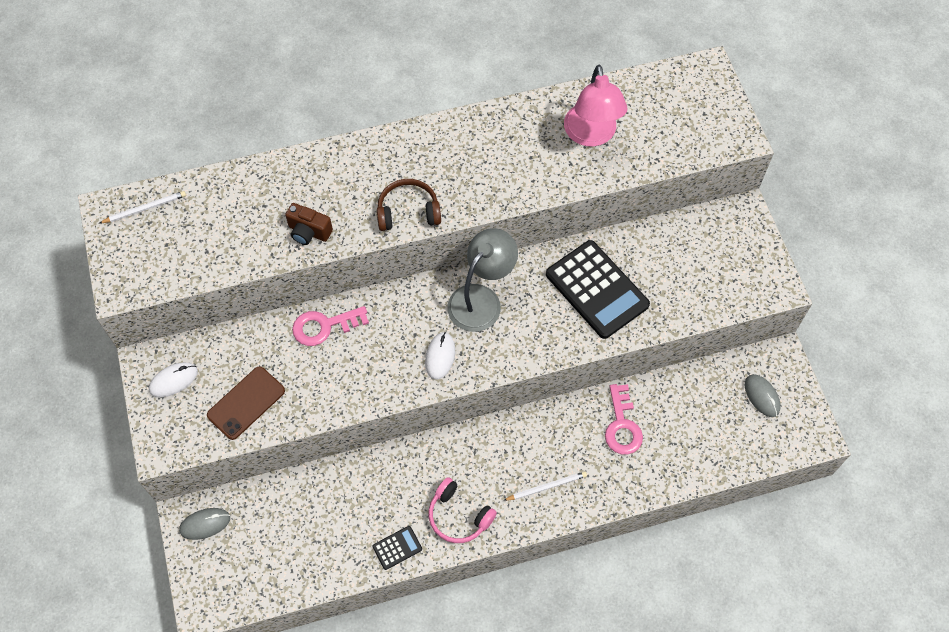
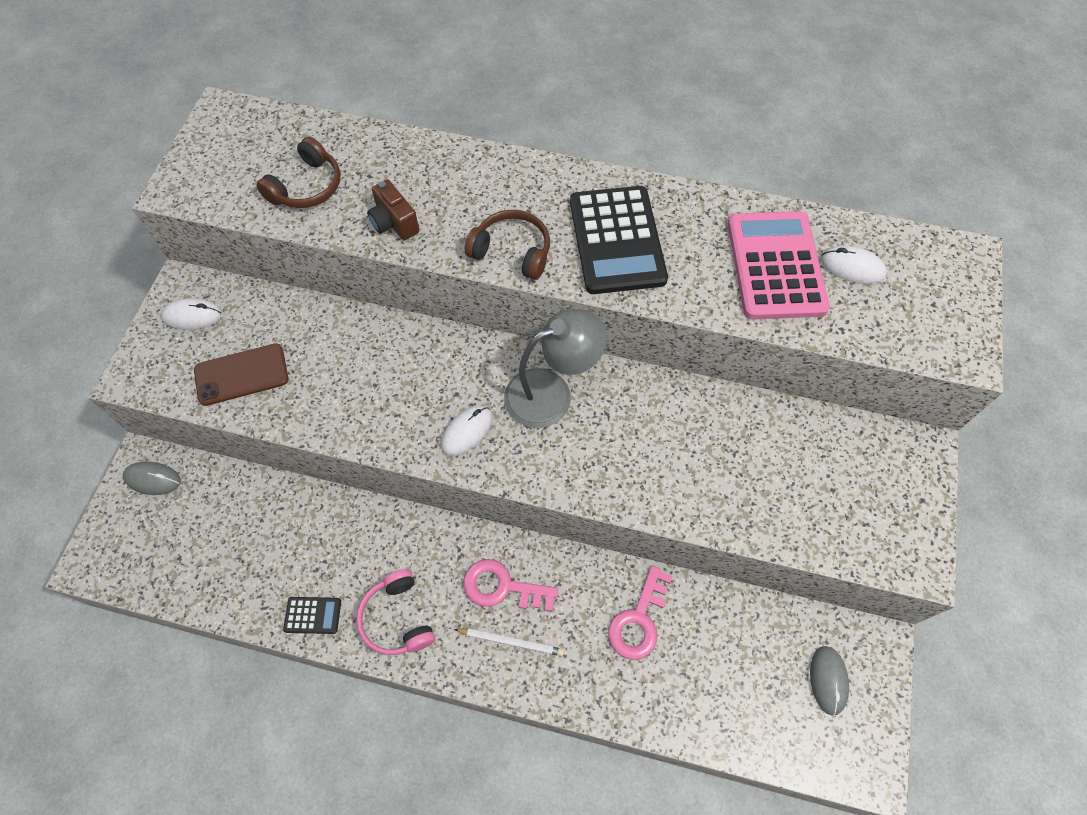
camera: 30 degrees right, 0 degrees up
(145, 209) = (255, 126): white pencil -> none
(222, 236) = (307, 186): none -> brown headphones
(324, 326) = (371, 337): pink key -> pink key (502, 587)
(591, 135) = (775, 266): pink lamp -> pink calculator
(596, 290) = (688, 449): black calculator -> black calculator (617, 240)
(640, 112) = (852, 267): none -> white mouse

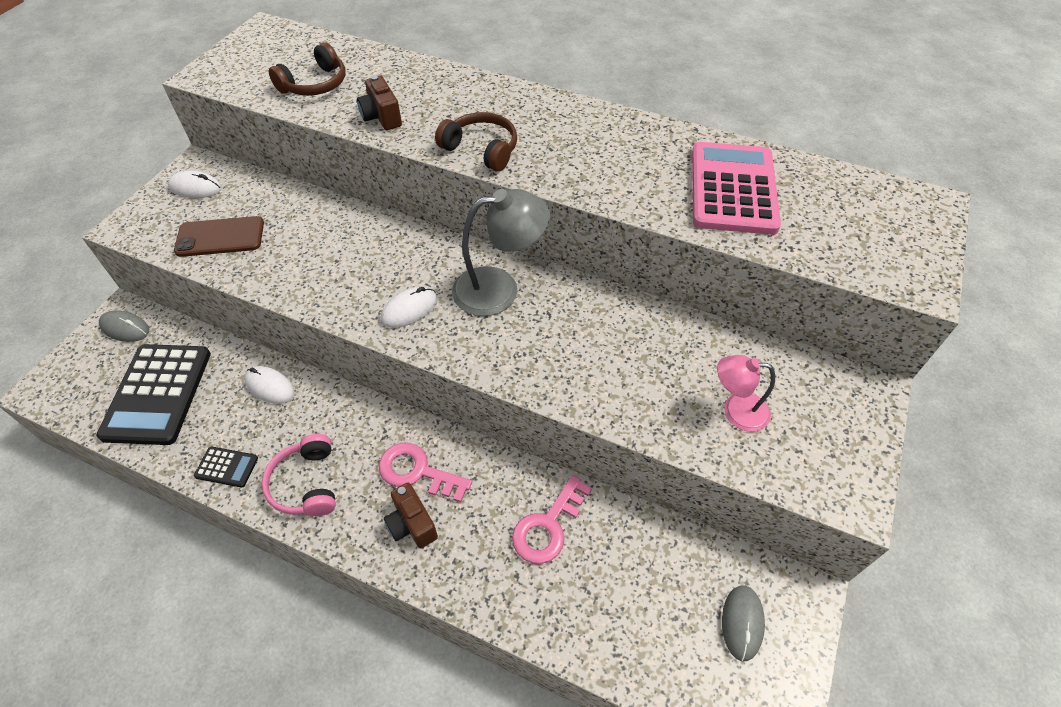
camera: 10 degrees right, 10 degrees down
(511, 641) = (412, 524): white pencil -> brown camera
(617, 240) = (582, 152): black calculator -> black calculator (157, 394)
(804, 492) = (736, 411): none -> pink lamp
(852, 267) = (810, 199): white mouse -> white mouse (270, 386)

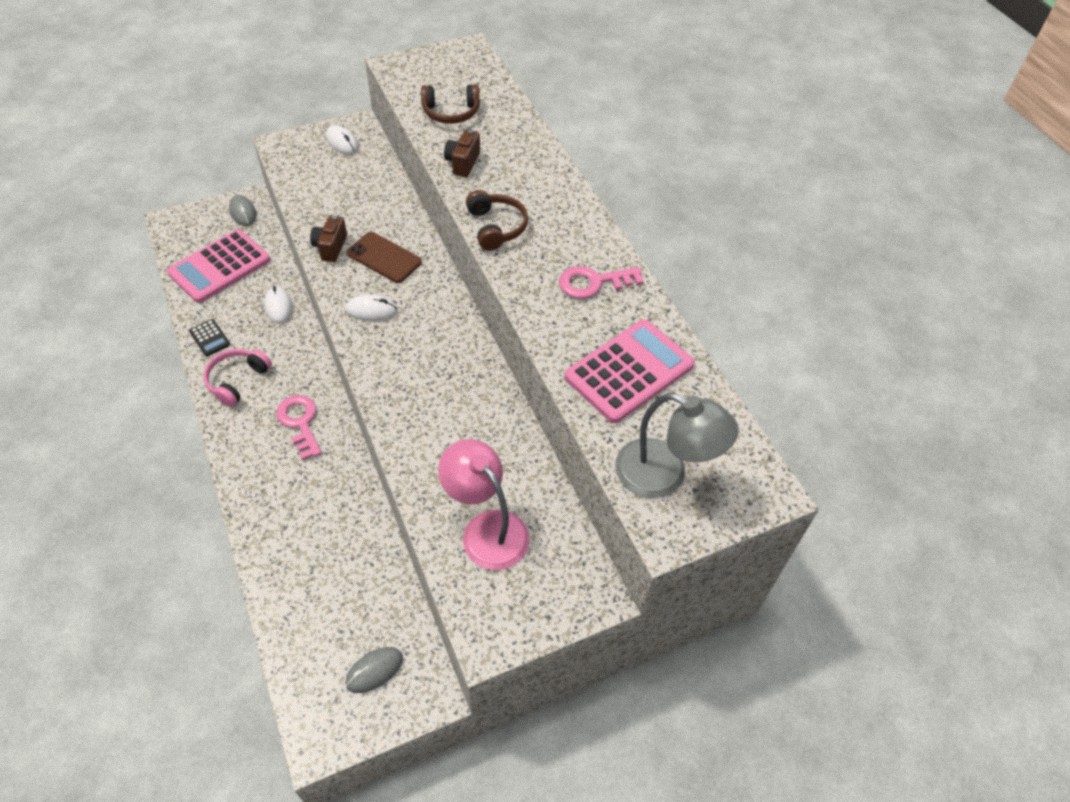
camera: 40 degrees right, 0 degrees up
(157, 394) = (219, 267): black calculator -> pink calculator
(220, 237) = (321, 186): brown phone -> brown phone (384, 258)
(412, 524) = (264, 450): brown camera -> brown camera (330, 247)
(499, 289) = (440, 336): grey lamp -> grey lamp (664, 475)
(548, 526) = (333, 516): pink key -> pink key (594, 283)
(736, 411) = (486, 529): pink lamp -> pink lamp, size x1.63

